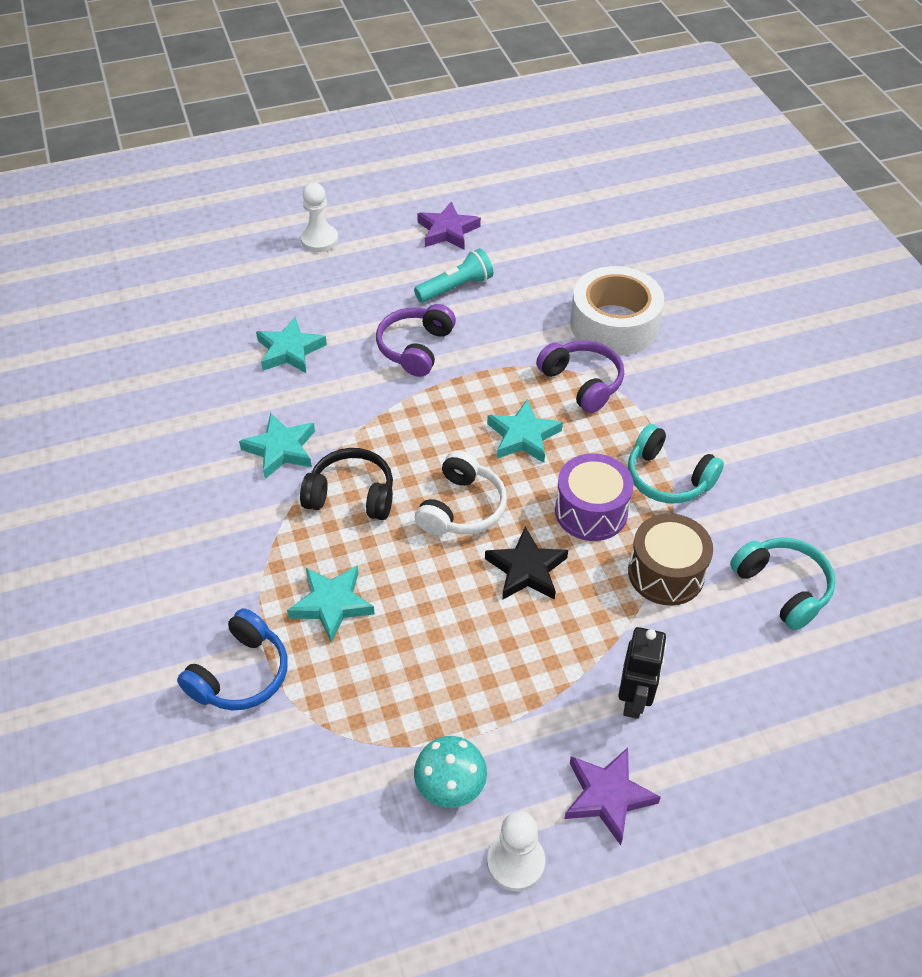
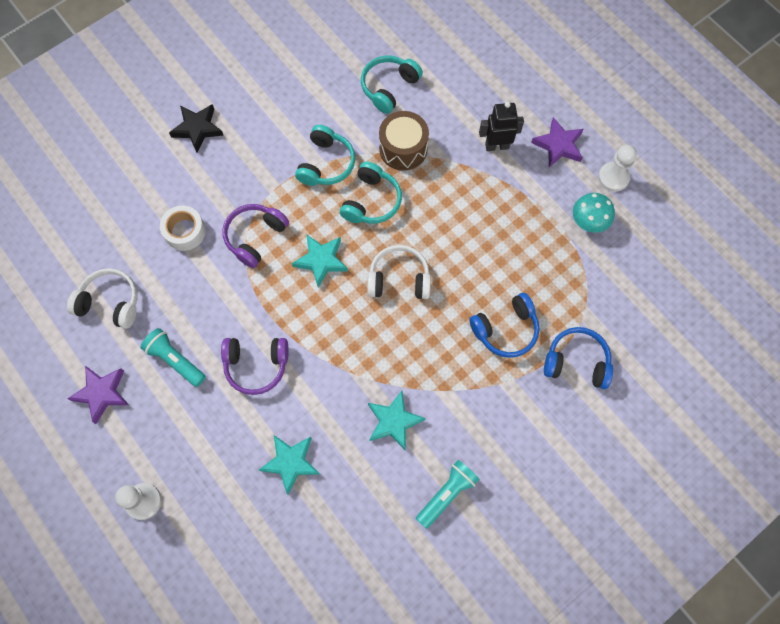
camera: 110 degrees left, 20 degrees up
(167, 473) = (447, 494): none -> turquoise flashlight
(332, 604) = (505, 330): turquoise star -> blue headphones
(351, 495) = (416, 354): black headphones -> none
(526, 569) = (432, 225): black star -> black star (197, 129)
(548, 252) = (110, 303): none -> white headphones
(591, 511) = (371, 201): purple drum -> turquoise headphones
(614, 324) = (185, 231): white tape -> white tape, size x0.59

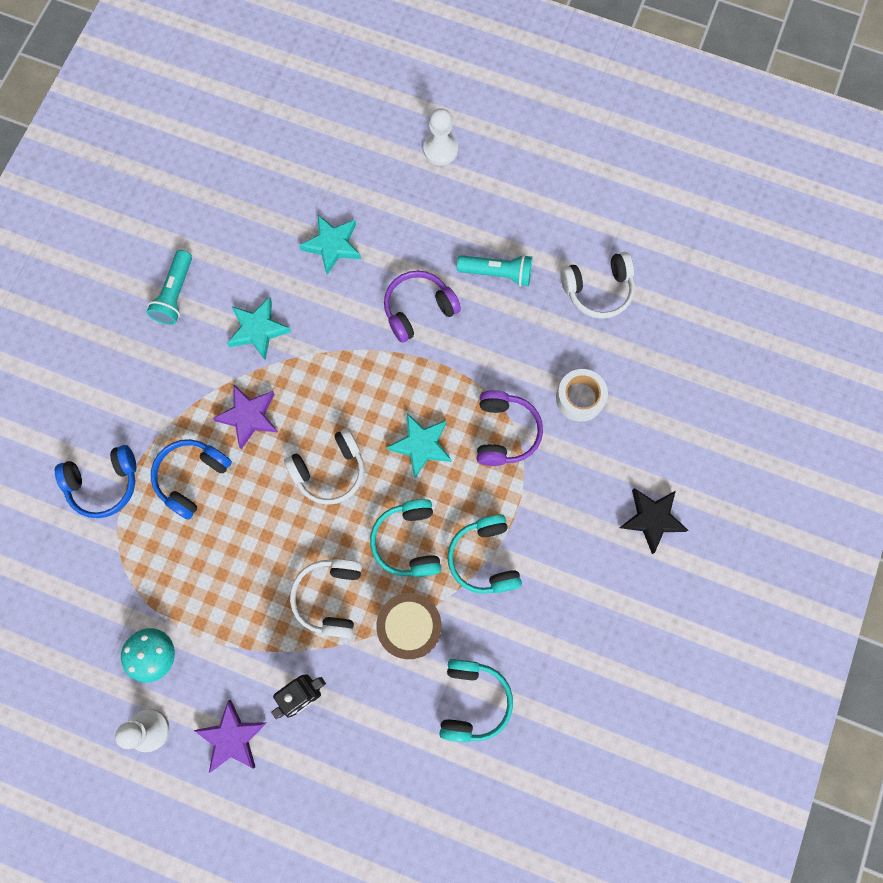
camera: 150 degrees right, 5 degrees up
(102, 393) = (542, 210): purple star -> purple star (249, 416)
(447, 194) = (330, 597): none -> white headphones

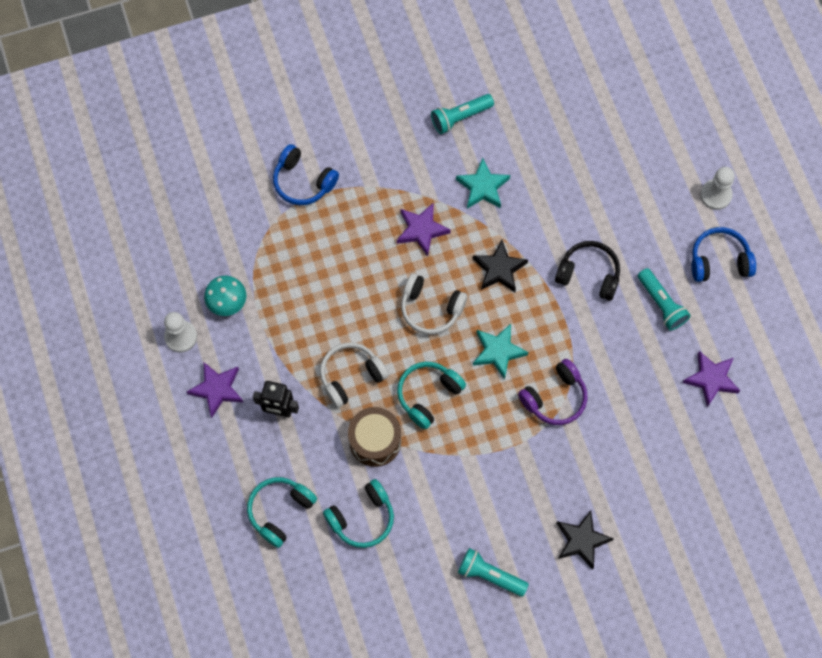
camera: 50 degrees right, 5 degrees down
(192, 477) = (352, 229): blue headphones -> blue headphones (719, 261)
(332, 245) = (582, 184): turquoise star -> none
(346, 380) = (499, 269): none -> black star
(418, 309) = (588, 274): purple headphones -> black headphones
(484, 558) = (459, 452): turquoise headphones -> turquoise headphones (280, 511)
(580, 398) = (623, 427): white tape -> none
(598, 290) = (711, 379): white headphones -> purple star
(620, 627) = (489, 575): none -> turquoise flashlight

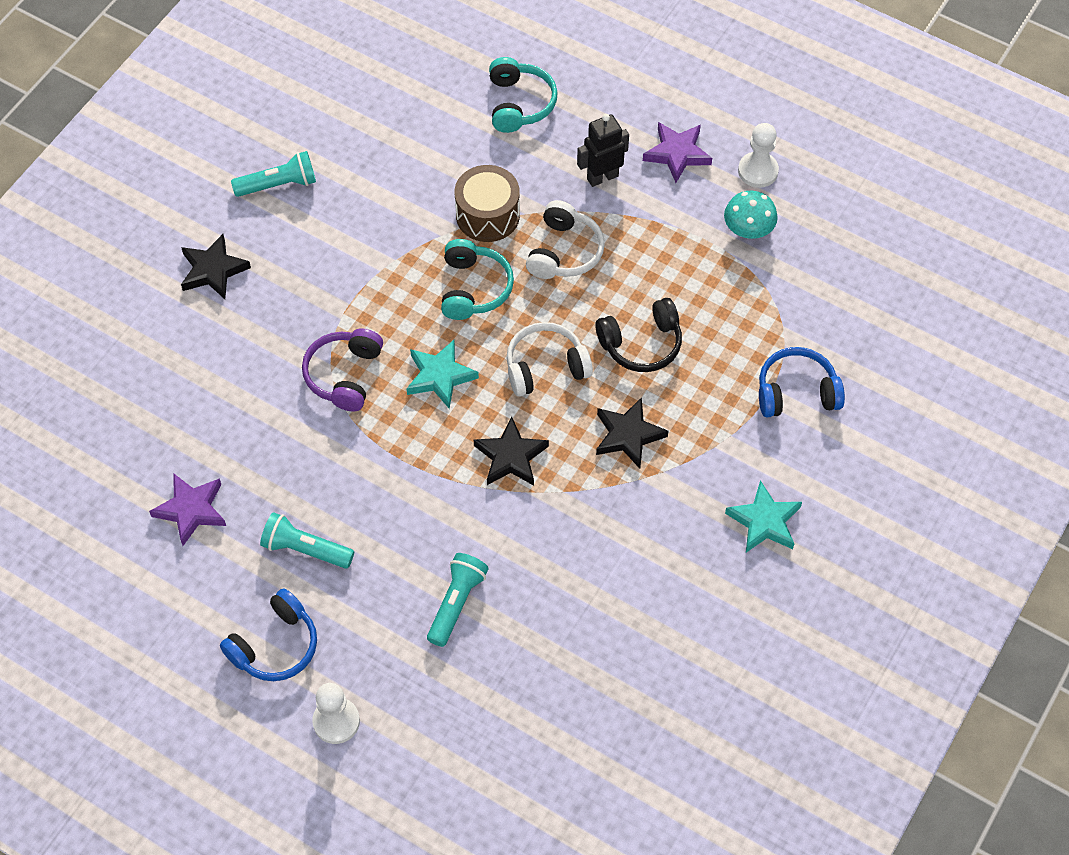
camera: 140 degrees right, 10 degrees down
(362, 518) = (439, 148): turquoise headphones -> none
(421, 230) = (628, 435): purple star -> black star
(460, 117) = (702, 587): turquoise flashlight -> turquoise flashlight (456, 603)
(483, 187) = (606, 529): turquoise star -> turquoise star (764, 521)
(588, 274) = (410, 522): black headphones -> black headphones (641, 344)

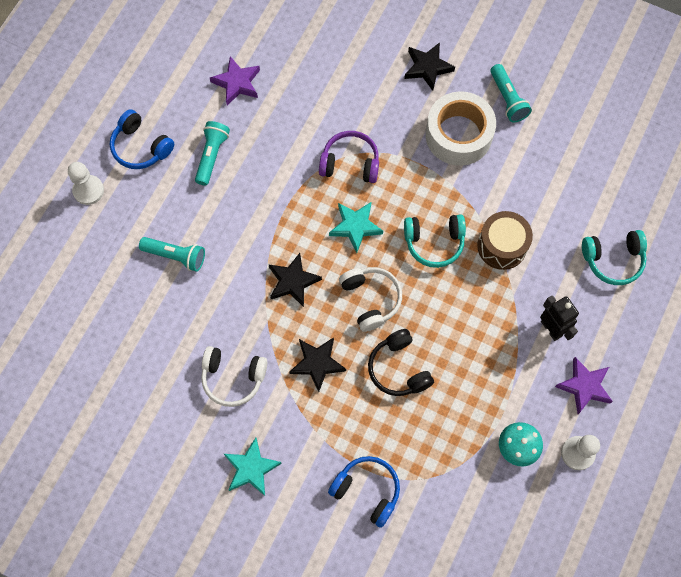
camera: 85 degrees right, 10 degrees up
(322, 245) = (458, 135): none -> white tape
(564, 251) = (476, 305): white headphones -> white headphones (233, 378)
(796, 392) = (367, 490): blue headphones -> blue headphones turned 45 degrees counterclockwise

